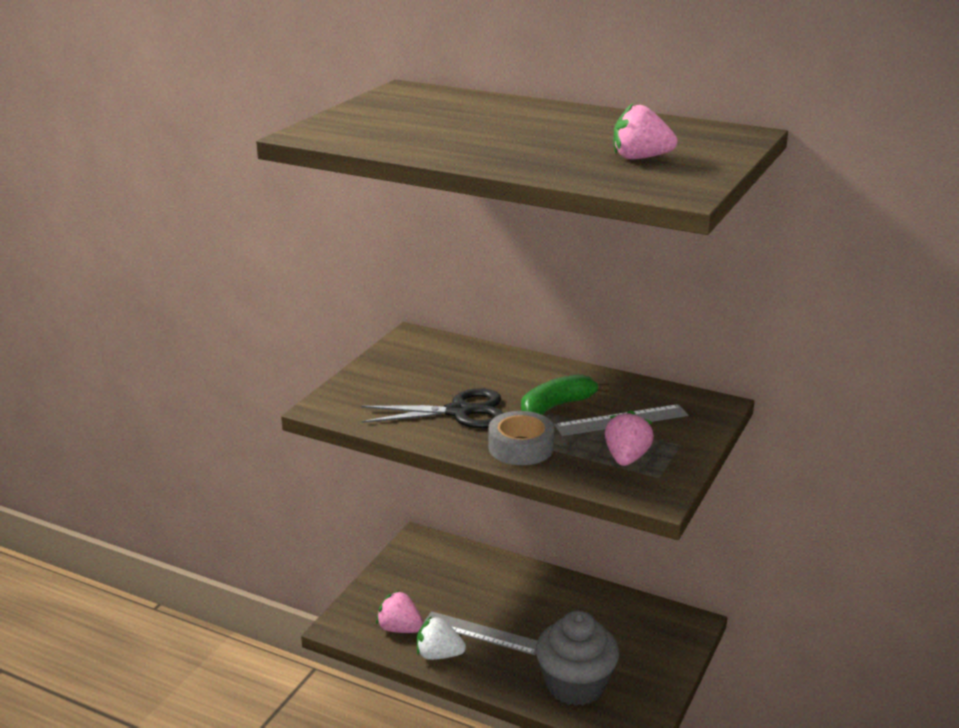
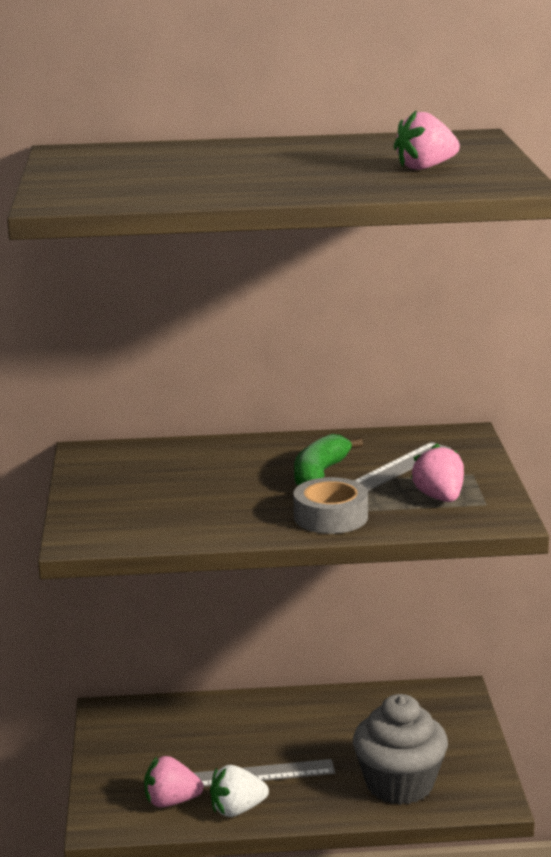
camera: 30 degrees left, 5 degrees down
(459, 412) = (229, 504): black scissors -> none

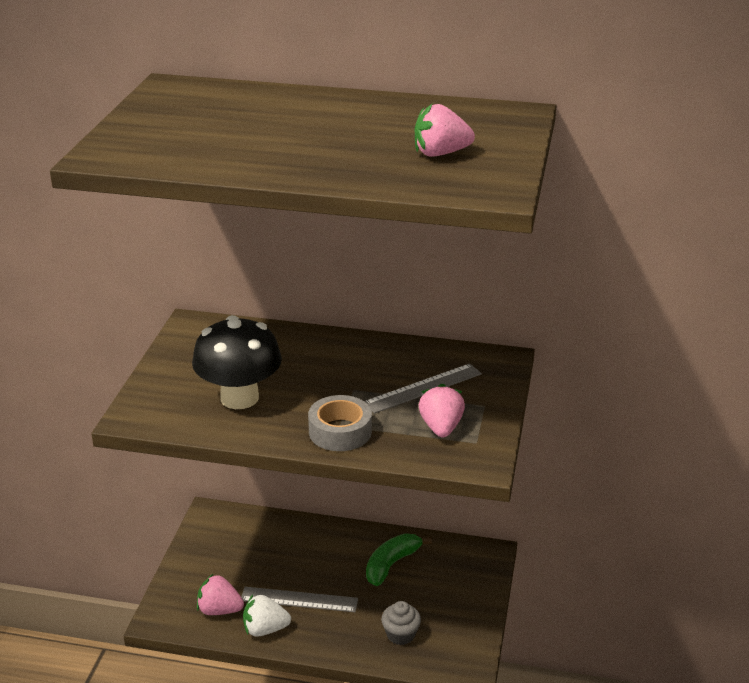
camera: 15 degrees right, 10 degrees up
(194, 505) = (239, 398): none -> black mushroom
(319, 474) = (358, 382): green banana -> green banana (391, 564)
(399, 784) = (400, 634): grey cupcake -> grey cupcake, size x0.51

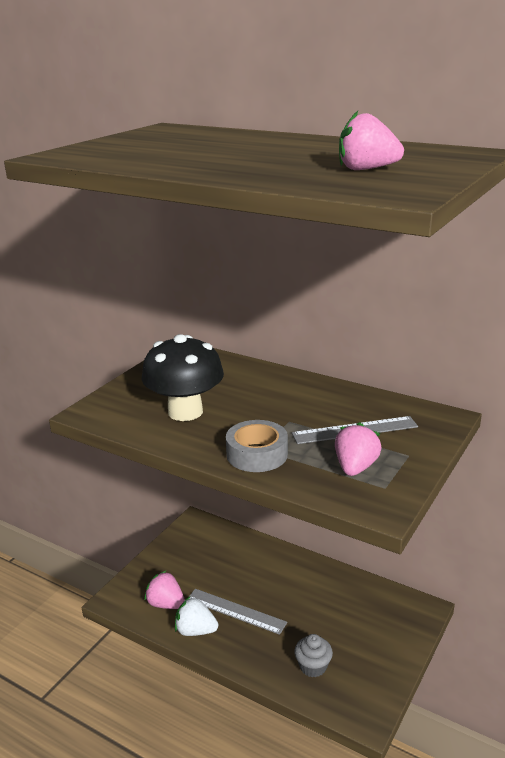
camera: 20 degrees right, 5 degrees down
(391, 564) = (329, 598): green banana -> none

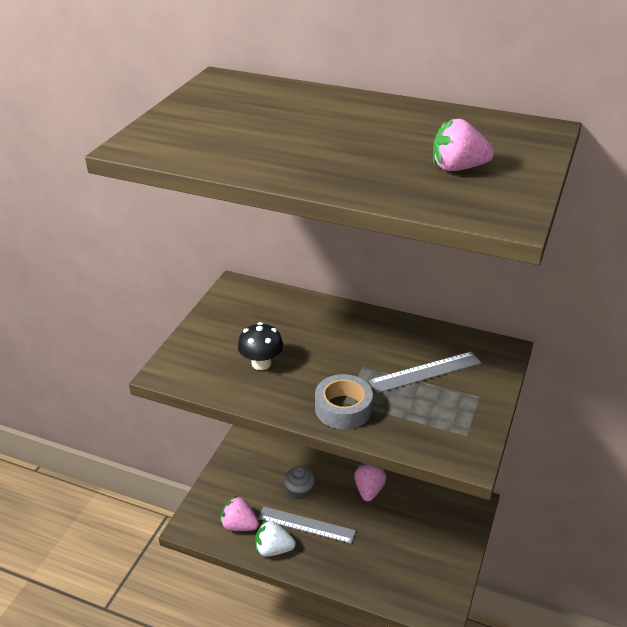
camera: 10 degrees left, 10 degrees up
(185, 412) = (261, 363): black mushroom -> black mushroom, size x0.58
(313, 666) = (387, 571): grey cupcake -> grey cupcake (299, 491)
(355, 467) = (436, 415): pink strawberry -> pink strawberry (369, 490)

